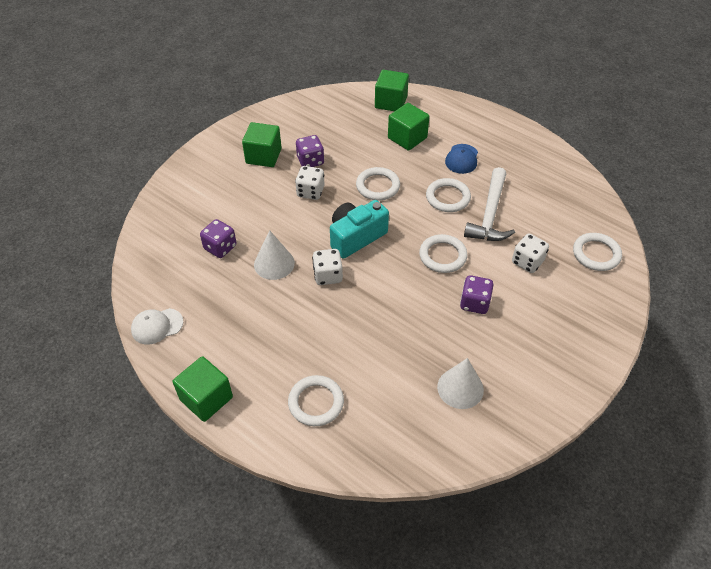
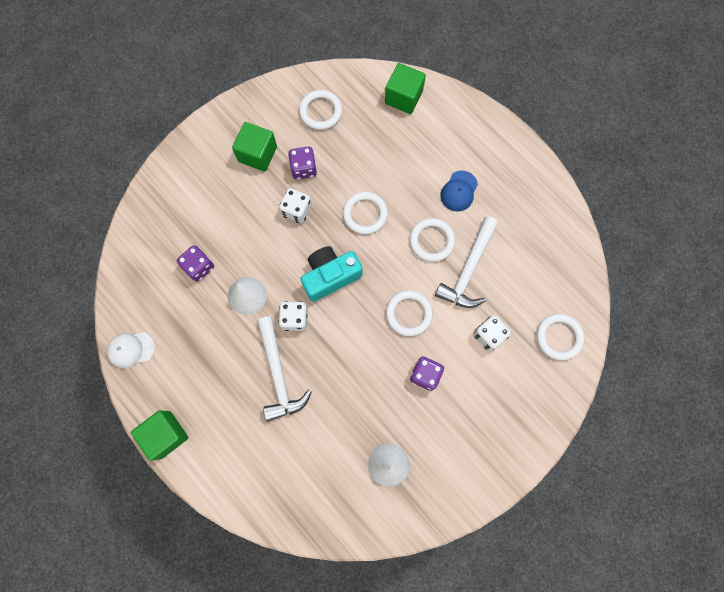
camera: 10 degrees right, 25 degrees up
(316, 402) = (259, 456): white ring -> white ring (320, 111)
(321, 325) = (278, 374): none -> white hammer
(407, 138) = (409, 152): green cube -> none

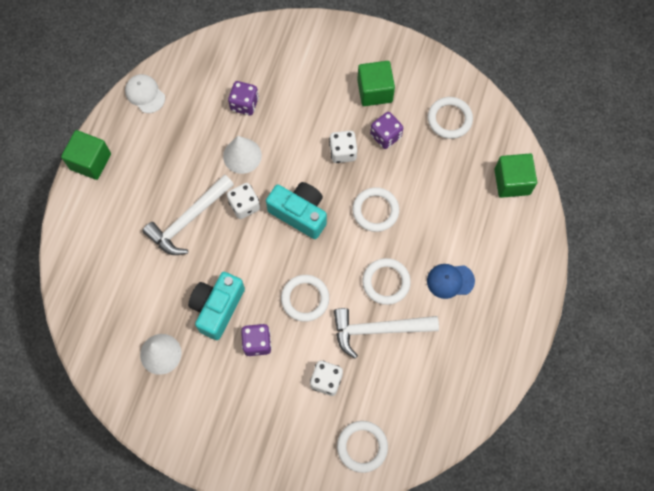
camera: 60 degrees right, 5 degrees down
(375, 392) = (217, 308): none -> turquoise camera

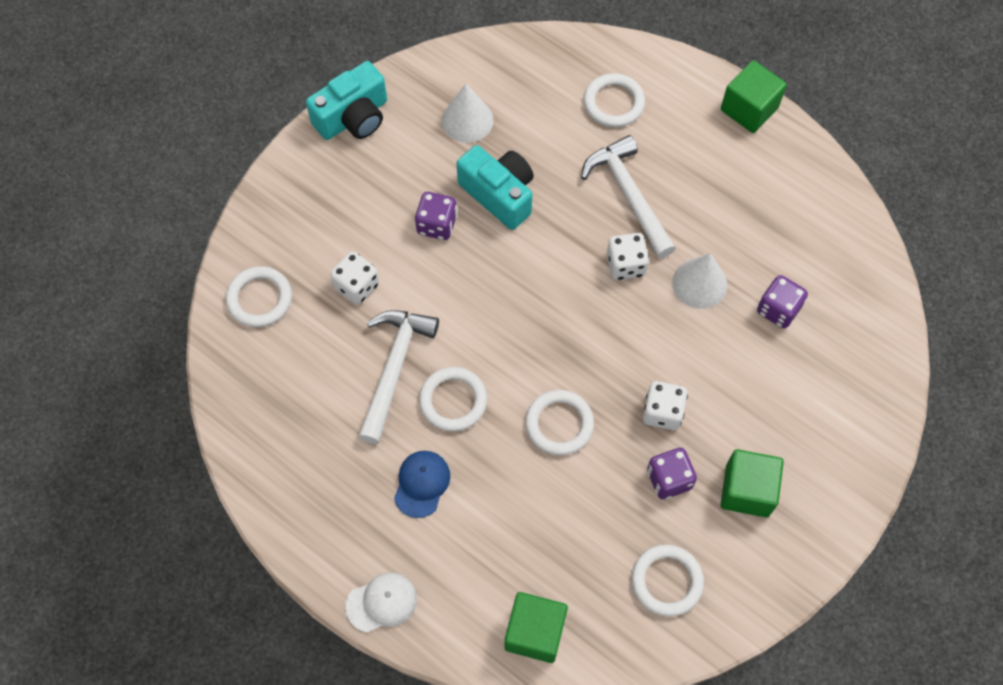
camera: 110 degrees right, 5 degrees down
(145, 94) = (830, 193): white cap -> white cap (382, 602)
(299, 213) = (590, 327): turquoise camera -> turquoise camera (353, 117)
(305, 299) = (470, 296): white ring -> white ring (613, 103)

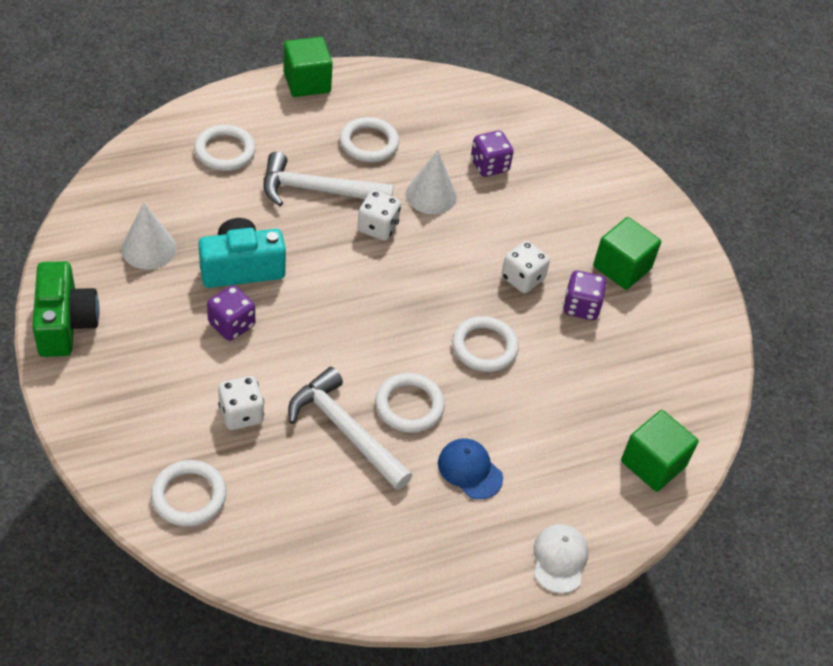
camera: 65 degrees left, 15 degrees down
(353, 117) = (65, 323): turquoise camera -> green camera
(666, 581) = (663, 356): white ring -> white ring (369, 143)

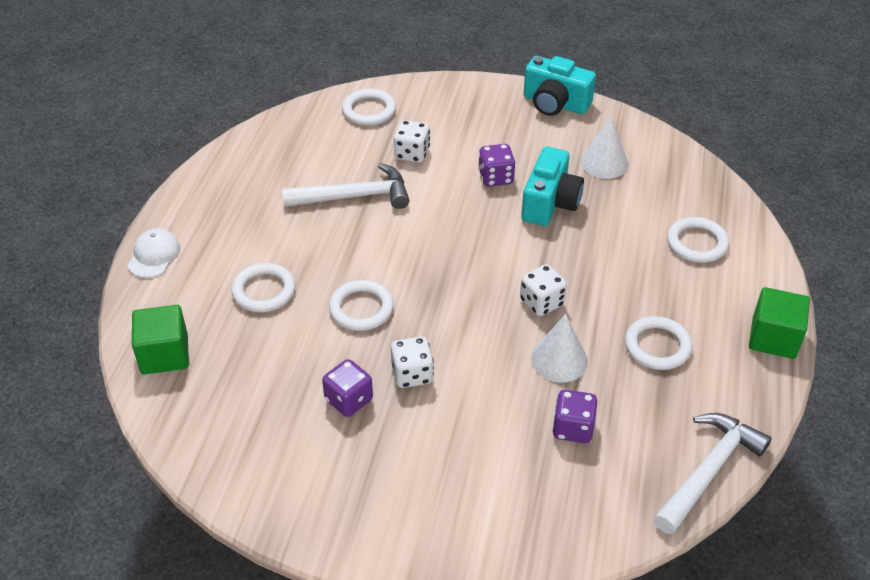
camera: 130 degrees right, 5 degrees down
(65, 323) = (555, 103): green camera -> turquoise camera
(317, 190) = (612, 283): white hammer -> white hammer (708, 471)
(409, 406) = (345, 238): white ring -> white ring (264, 291)
(469, 470) = (264, 244): blue cap -> none
(559, 559) = (154, 255): white cap -> white cap turned 120 degrees counterclockwise
(622, 267) = (367, 463): green cube -> none

